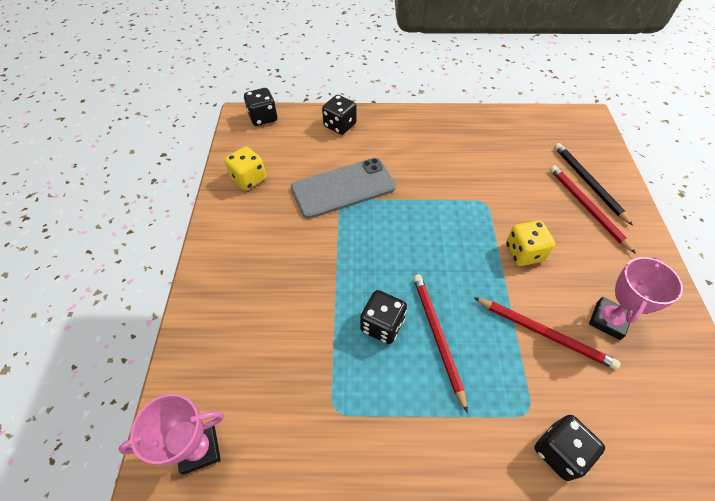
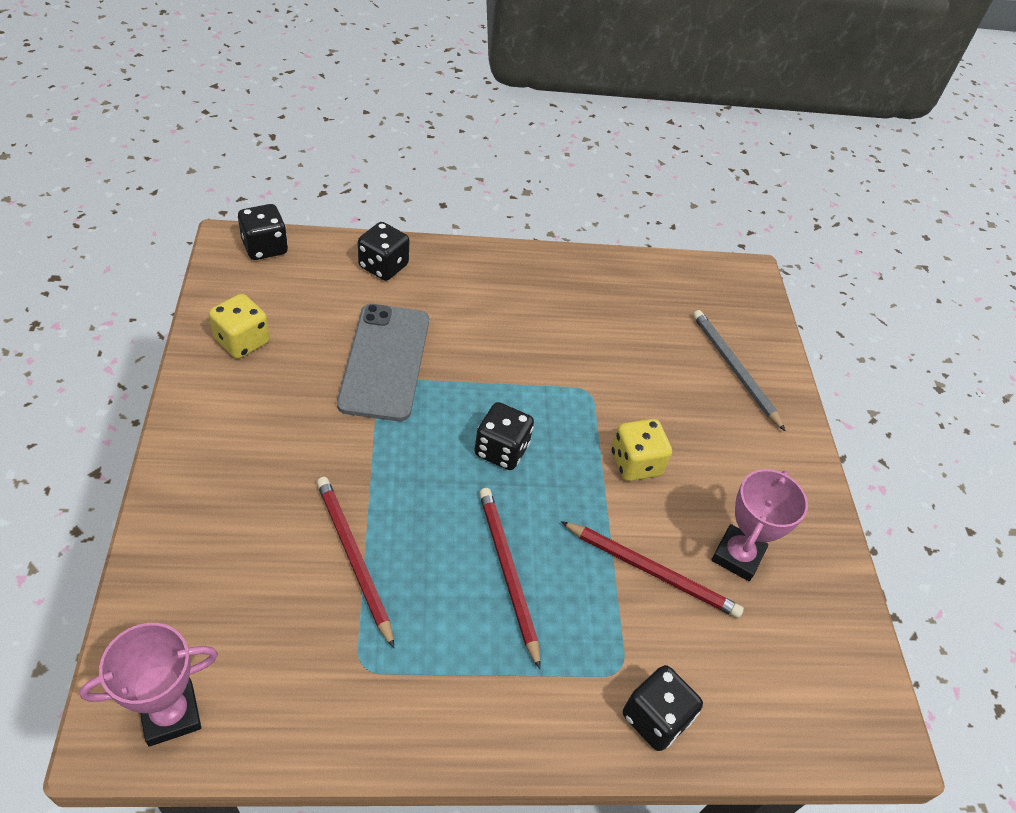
camera: 10 degrees left, 5 degrees down
(343, 188) = (385, 361): grey phone -> grey phone turned 60 degrees counterclockwise
(382, 325) = (432, 556): black dice -> black dice (501, 450)
(586, 208) = (728, 404): red pencil -> red pencil (353, 558)
(588, 183) = (734, 369): black pencil -> grey pencil

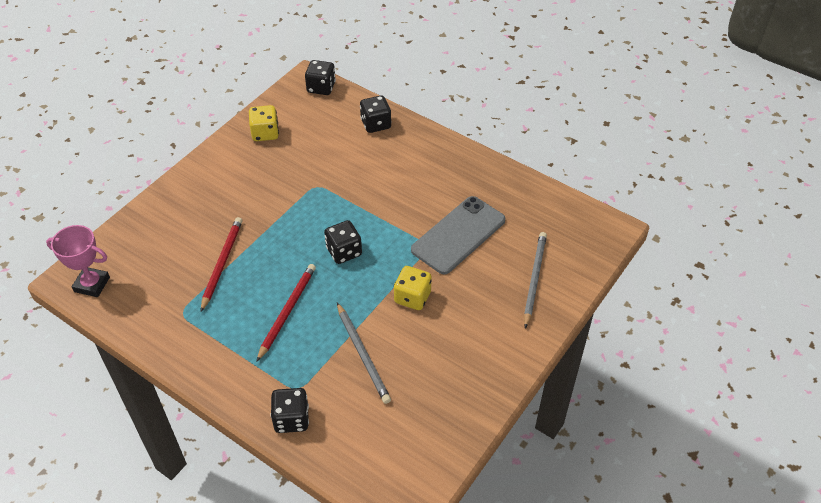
camera: 45 degrees right, 0 degrees up
(385, 361) = (327, 176): grey phone -> grey phone (458, 235)
(652, 571) = (363, 354): red pencil -> grey pencil
(737, 556) = (420, 375): pink trophy -> none

